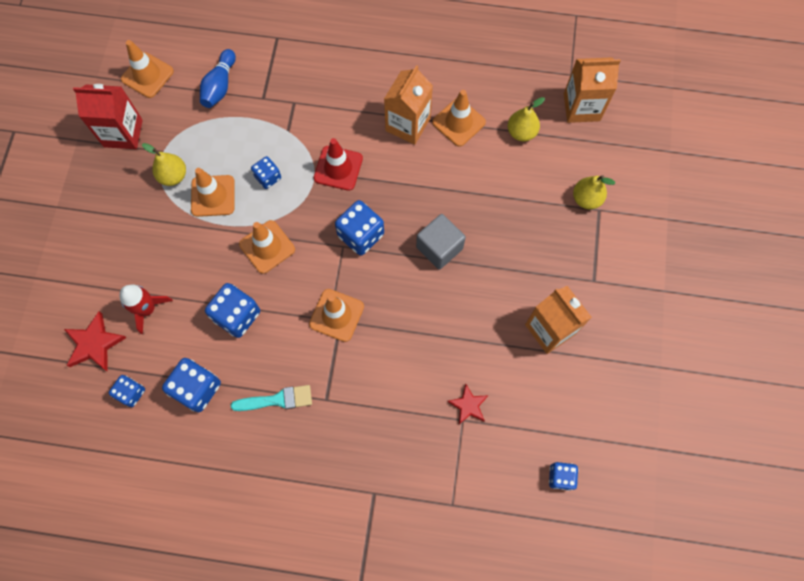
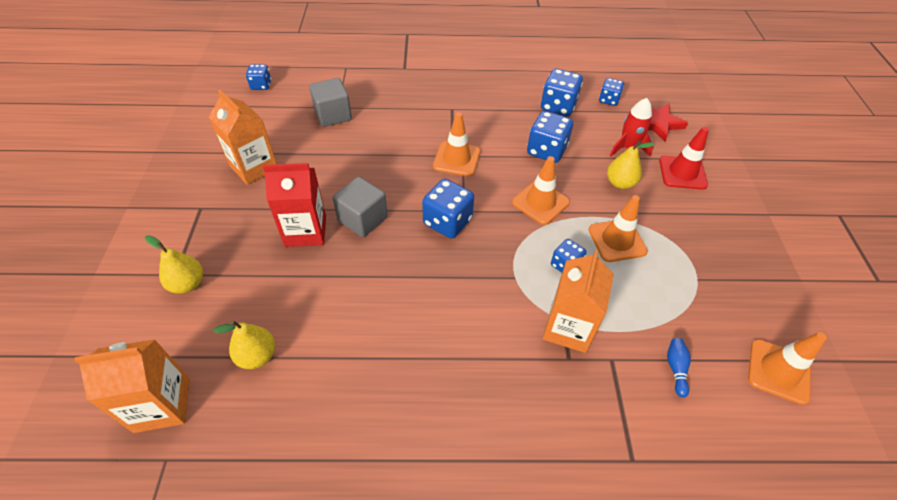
camera: 170 degrees right, 20 degrees down
(123, 133) = (755, 293): red carton -> red carton (305, 231)
(173, 176) = (670, 255): yellow pear -> yellow pear (620, 183)
(220, 86) = (676, 369): blue bowling pin -> blue bowling pin, size x0.61
(277, 400) = (491, 105): turquoise brush -> none
(338, 168) = (488, 284): red traffic cone -> red traffic cone (682, 173)
(408, 124) = (411, 347): orange carton -> orange carton (568, 328)
(458, 122) = (343, 359): orange traffic cone -> none
(468, 405) = (333, 115): red star -> grey cube

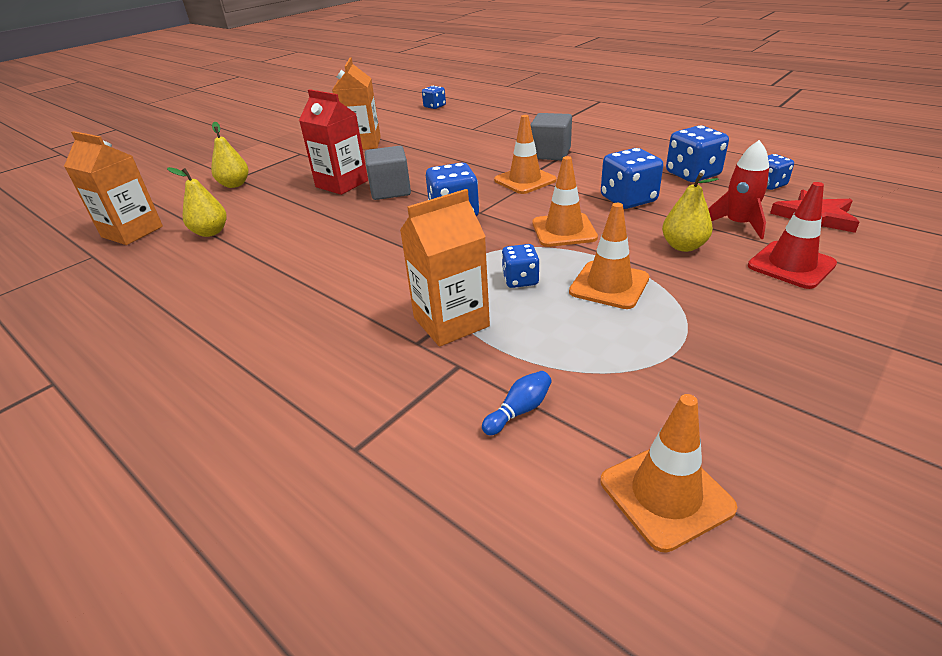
camera: 45 degrees right, 15 degrees down
(333, 115) = (461, 131): grey cube -> grey cube (550, 154)

